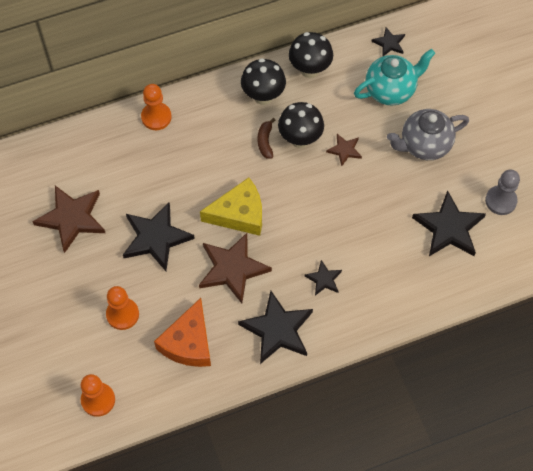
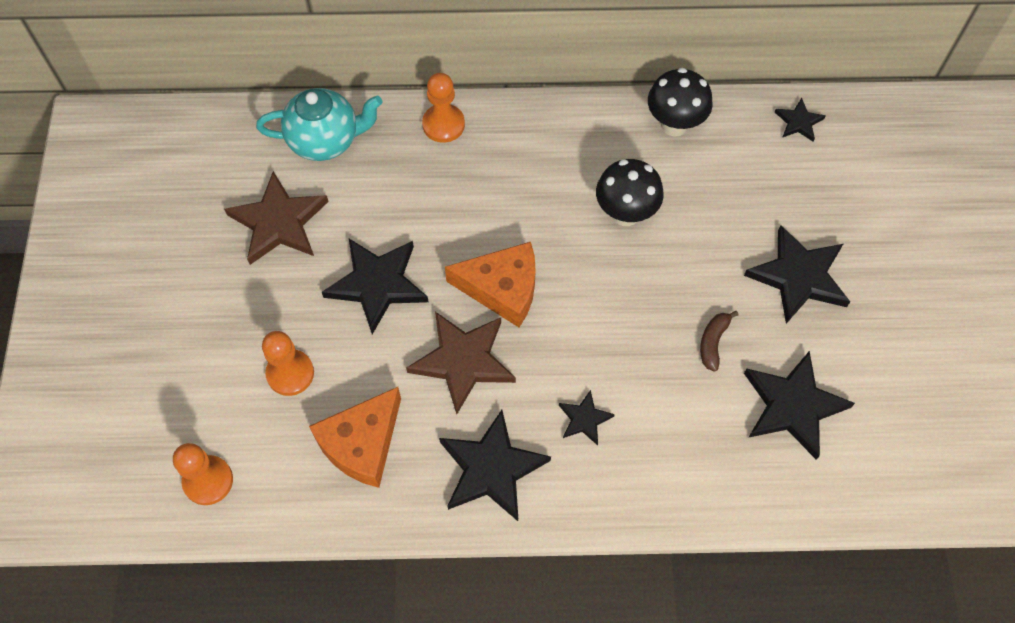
camera: 20 degrees right, 0 degrees up
(239, 214) = (502, 288): yellow cheese -> orange cheese
(263, 96) = (597, 141): black mushroom -> none
(265, 142) = (576, 202): brown banana -> brown banana (713, 342)
(344, 150) = (682, 248): brown star -> none
(391, 90) = (777, 186): turquoise teapot -> turquoise teapot (325, 140)
(424, 145) = (798, 276): grey teapot -> black star
(500, 201) = (884, 392): grey pawn -> none

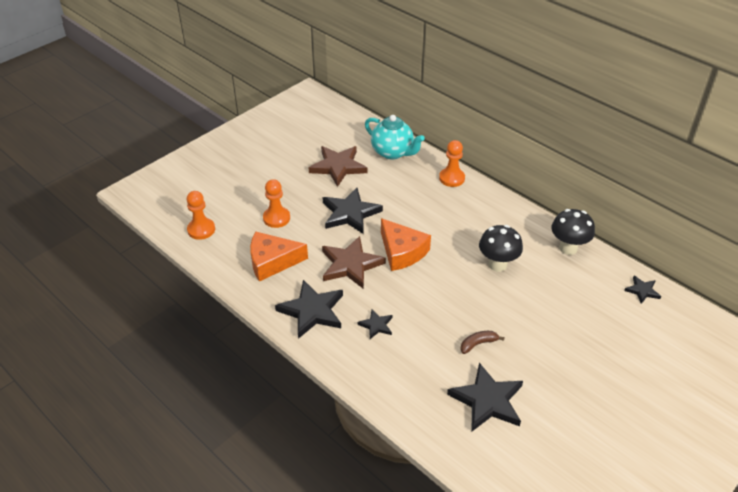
camera: 45 degrees right, 20 degrees down
(798, 276) = (560, 352): black star -> none

